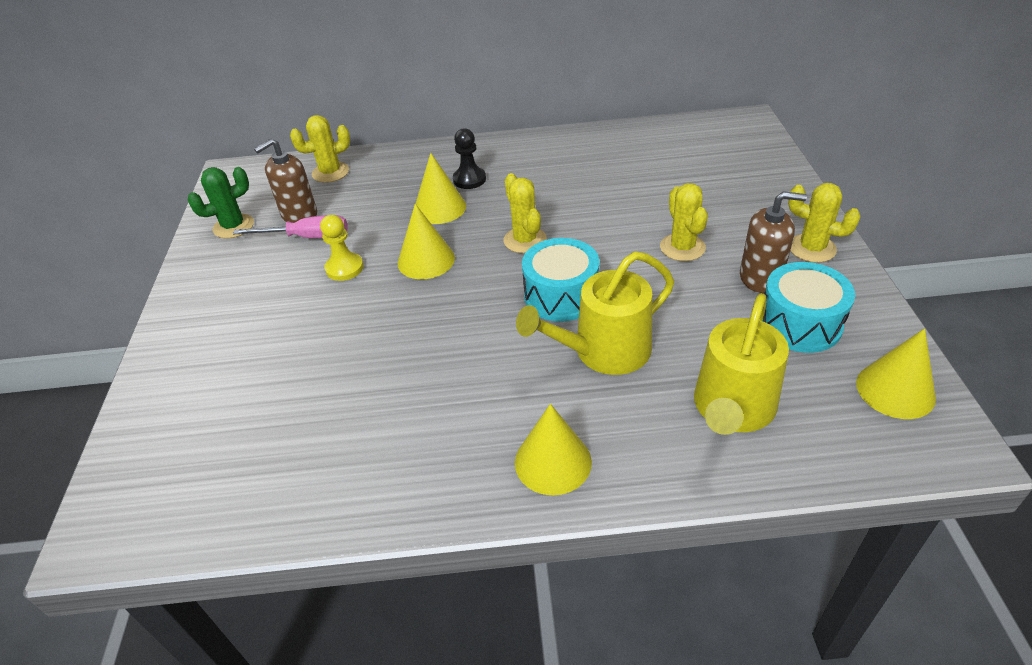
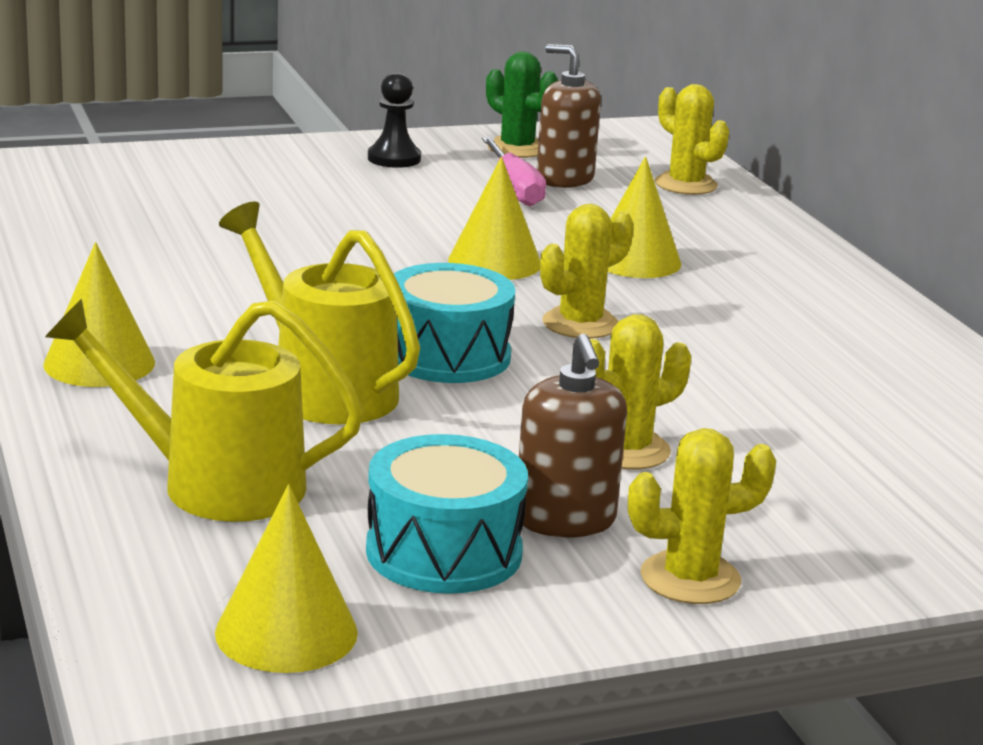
camera: 70 degrees right, 20 degrees down
(344, 268) = (453, 217): yellow pawn -> none
(469, 179) = (732, 275): black pawn -> black pawn (394, 159)
(812, 248) = (690, 578): yellow cactus -> yellow cactus turned 60 degrees clockwise

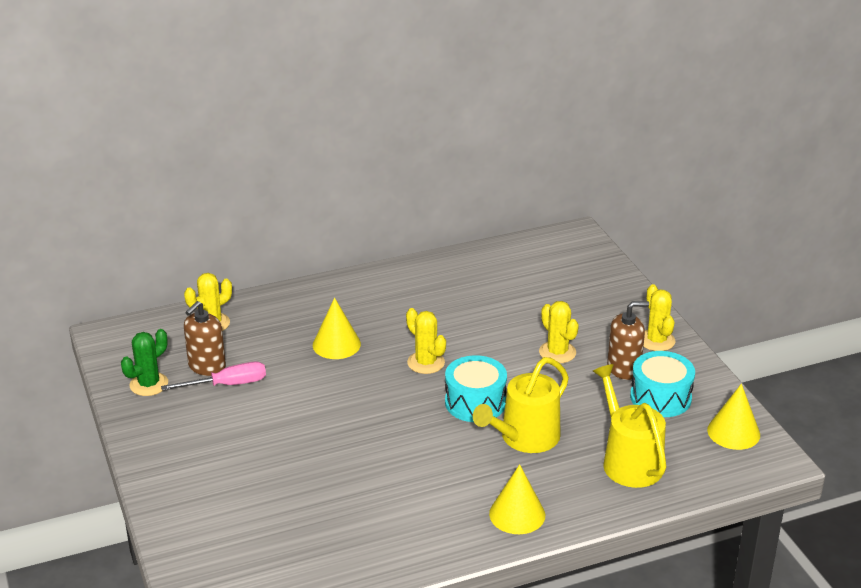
camera: 90 degrees left, 10 degrees up
(216, 484) = (629, 461): yellow watering can -> yellow watering can turned 150 degrees clockwise
(394, 159) = (174, 433): black pawn -> none
(494, 262) = (348, 390): yellow cone -> none

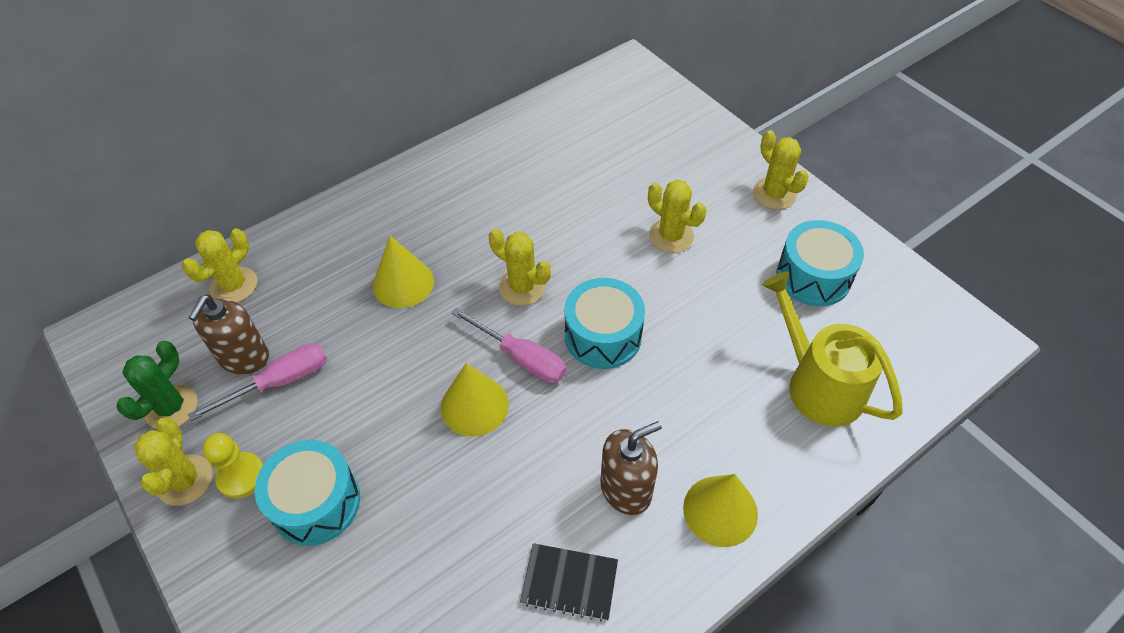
camera: 15 degrees left, 20 degrees up
(147, 425) = (185, 480): none -> yellow cactus
(186, 430) = (241, 476): none -> yellow pawn
(232, 453) = (316, 502): none -> turquoise drum
(391, 528) = (569, 582): none -> black notebook
(408, 403) = (521, 358): none -> pink screwdriver
(525, 438) = (683, 378): yellow watering can -> none
(624, 368) = (755, 242): brown soap dispenser -> brown soap dispenser (626, 489)
(733, 432) = (915, 309): yellow cone -> yellow cone (474, 405)

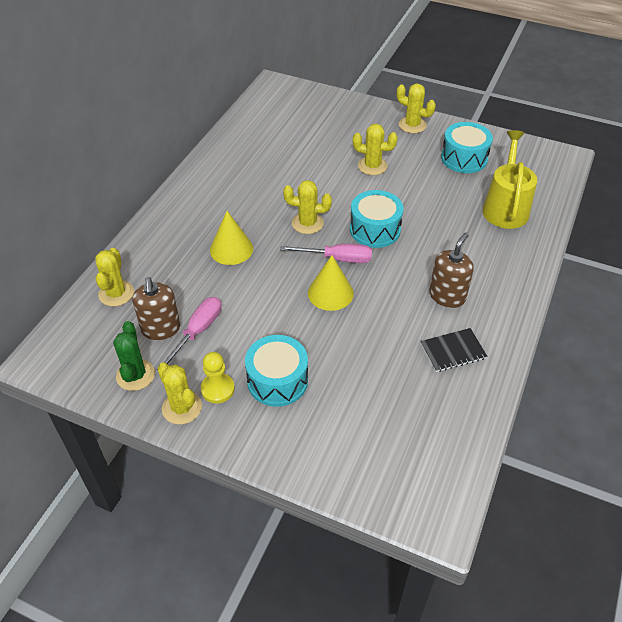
camera: 30 degrees left, 5 degrees down
(720, 510) = (502, 285): yellow cone -> none
(818, 384) = (505, 208): yellow watering can -> yellow watering can turned 75 degrees clockwise

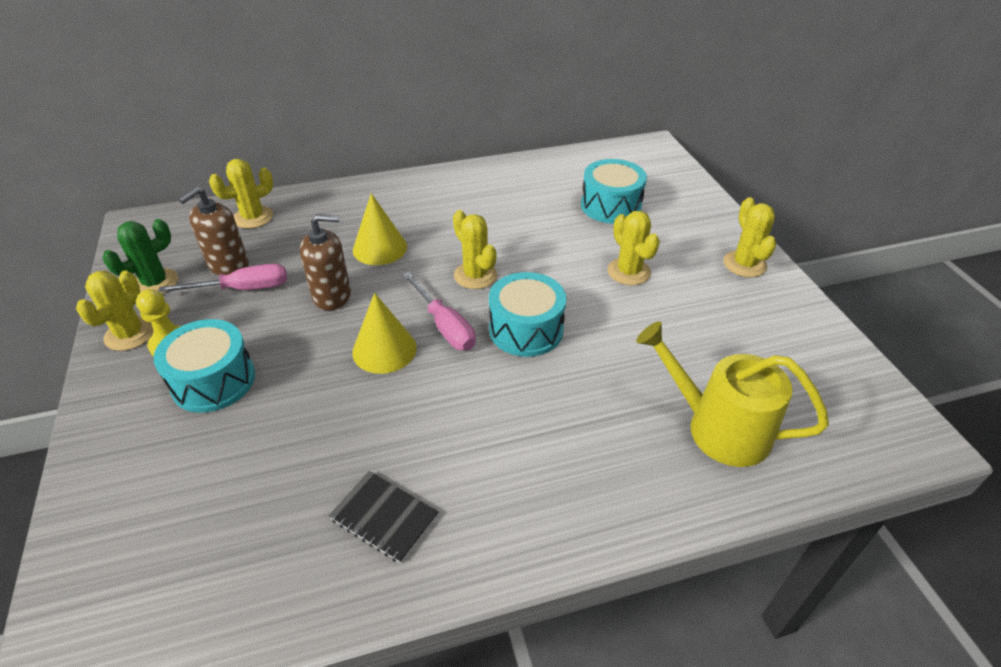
camera: 50 degrees right, 5 degrees down
(447, 296) = (480, 457): brown soap dispenser -> brown soap dispenser (332, 295)
(464, 158) = (754, 337): turquoise drum -> turquoise drum (611, 206)
(505, 208) = (718, 428): yellow watering can -> yellow watering can turned 120 degrees counterclockwise

